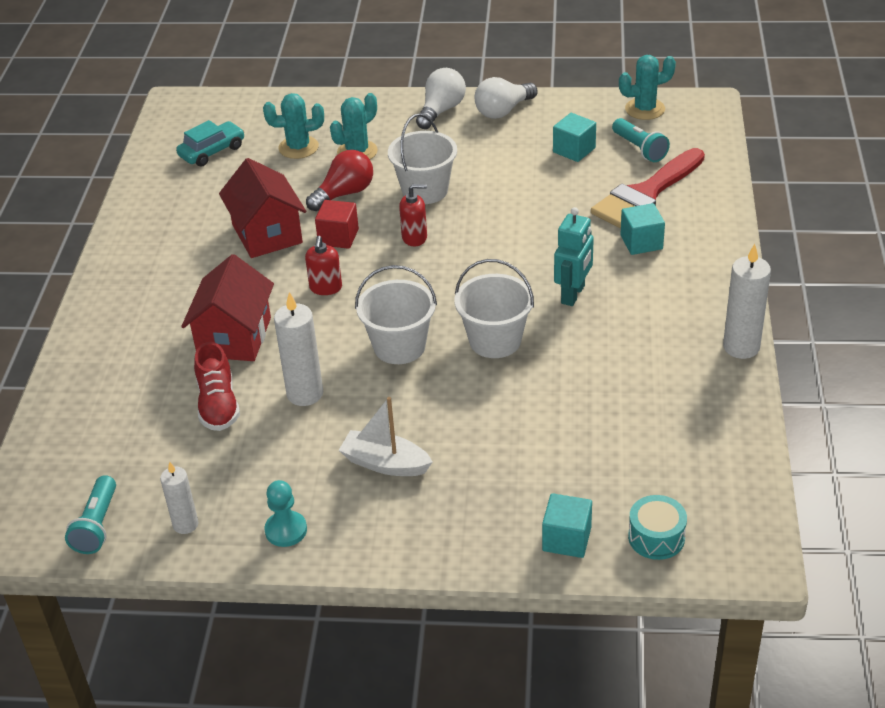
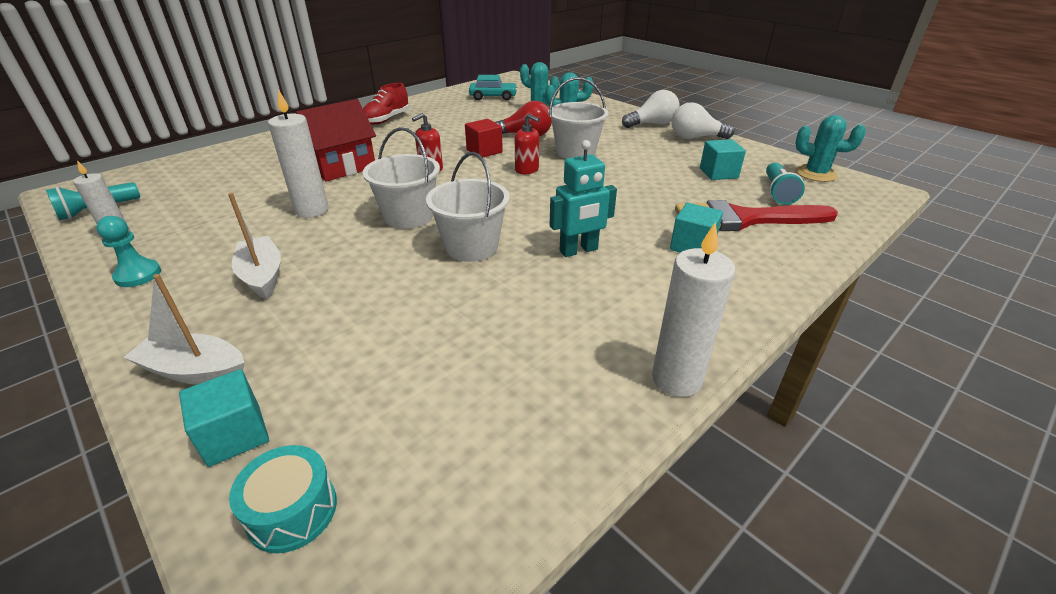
camera: 40 degrees right, 5 degrees down
(218, 405) = (266, 191): red shoe -> red shoe (386, 120)
(267, 234) = (451, 134): red house -> none
(474, 536) = (195, 371): none -> white boat

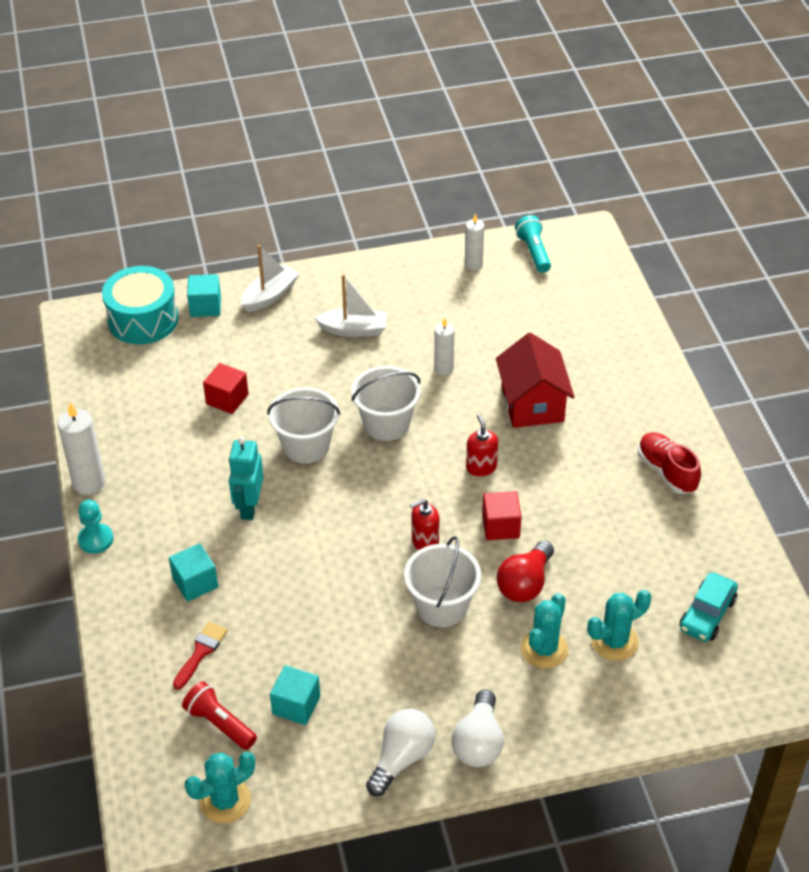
camera: 120 degrees right, 10 degrees up
(138, 275) = (402, 274): turquoise pawn -> turquoise pawn (96, 539)
(292, 511) = (143, 319): turquoise drum -> turquoise drum, size x1.75
(312, 210) = (443, 368): white candle -> white candle, size x0.64
(438, 324) = (227, 399): none -> red cube
(743, 219) = (201, 652): red brush -> red brush, size x0.48
(777, 192) = (220, 724): turquoise flashlight -> red flashlight

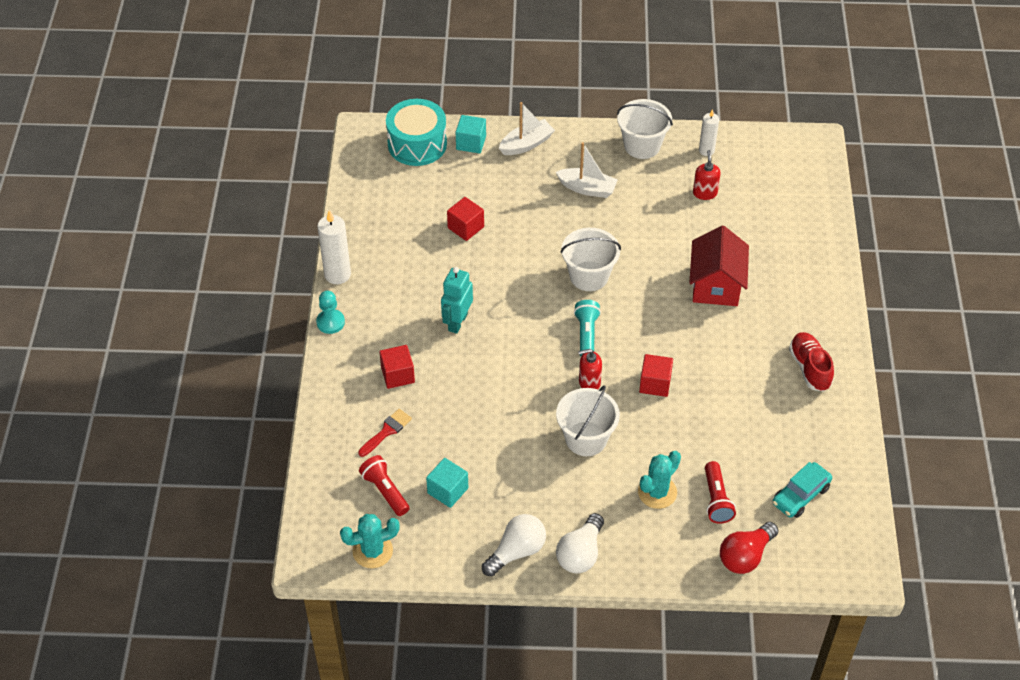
camera: 15 degrees right, 5 degrees up
(195, 583) = (398, 375): turquoise cube -> red cube
(306, 446) = (518, 281): white bucket -> white bucket (642, 145)
(443, 368) = (651, 238): white candle -> none
(481, 467) = (655, 330): red soap dispenser -> red soap dispenser (705, 193)
(525, 583) = (659, 435): red light bulb -> red light bulb (745, 556)
(533, 252) = (762, 150): turquoise flashlight -> turquoise flashlight (586, 335)
(614, 641) = (716, 499): turquoise cactus -> red flashlight

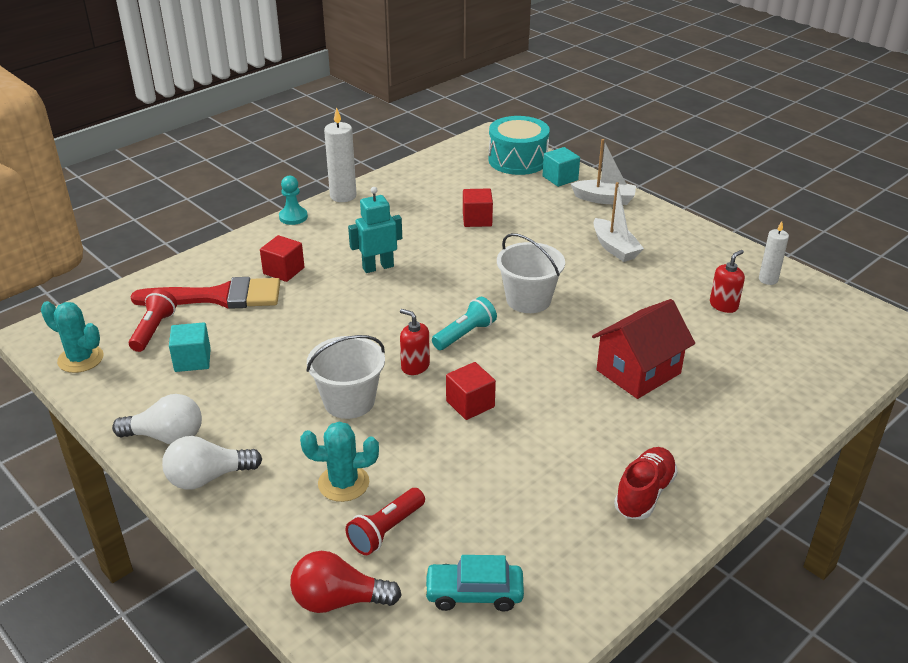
camera: 45 degrees right, 15 degrees down
(387, 431) = (218, 297): red brush -> red brush, size x2.07
(642, 145) = (707, 247): white bucket -> none

